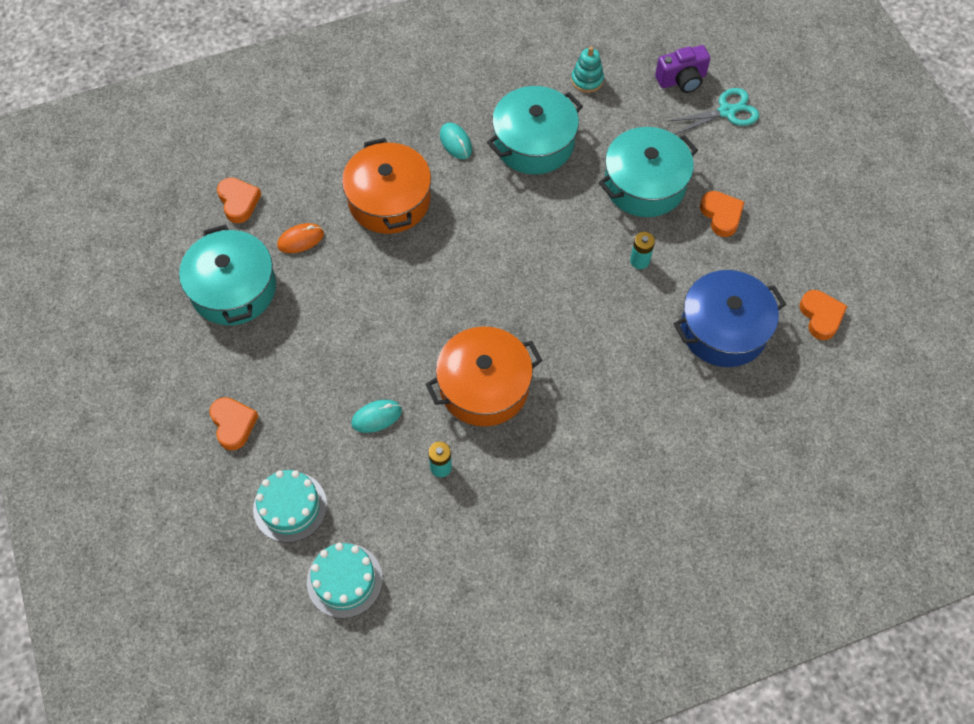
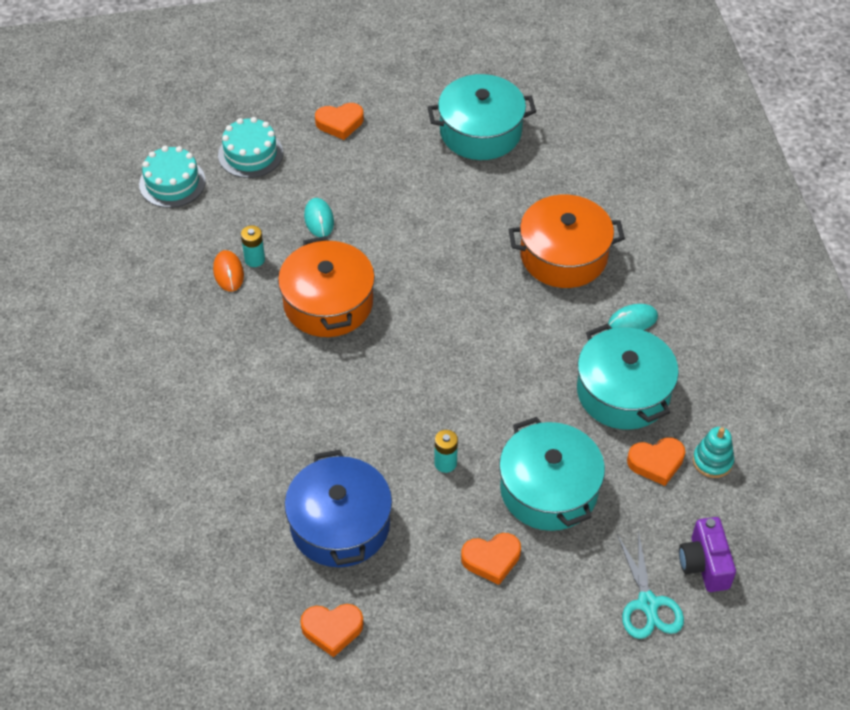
camera: 100 degrees right, 10 degrees down
(238, 202) = (580, 141): orange heart -> orange heart (656, 462)
(300, 239) = (527, 183): orange mouse -> orange mouse (228, 272)

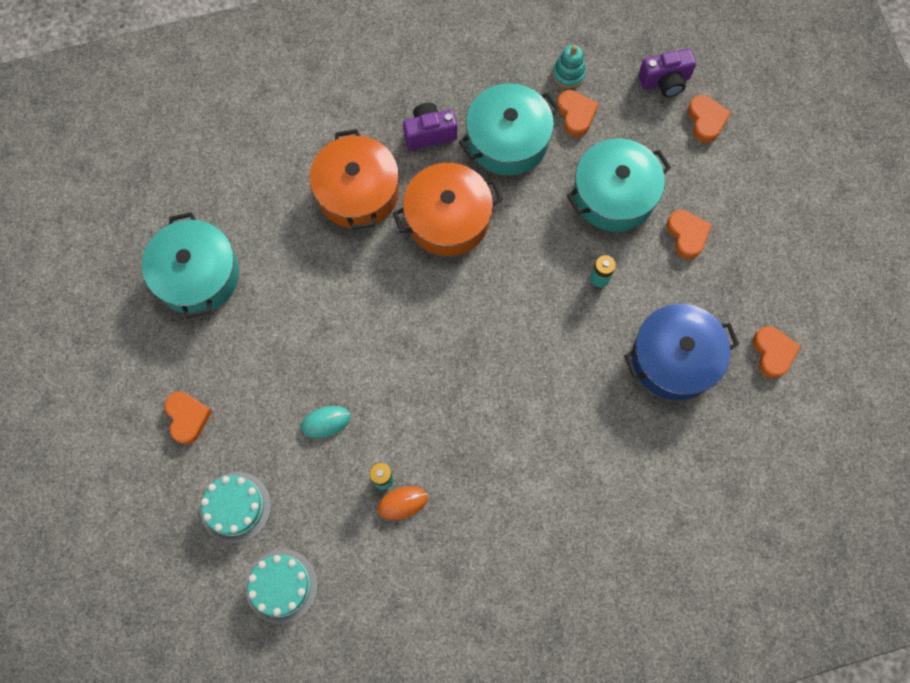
camera: 95 degrees left, 20 degrees up
(328, 303) = (432, 399): orange pot -> orange pot (448, 219)
(632, 321) = (429, 133): turquoise mouse -> purple camera
(648, 604) = (706, 121): turquoise scissors -> orange heart

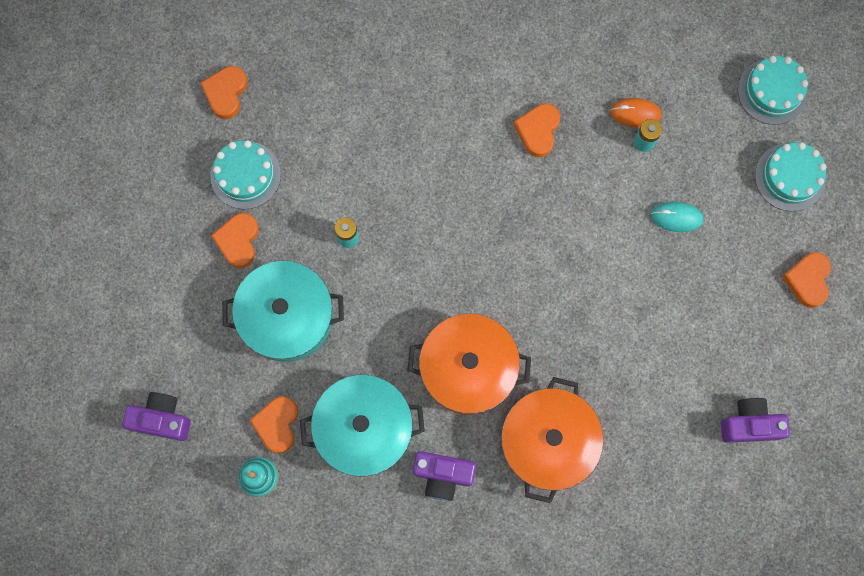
camera: 155 degrees left, 5 degrees up
(197, 275) = (749, 424): turquoise pot -> purple camera
(674, 358) = (320, 129): blue pot -> none
(706, 121) = (146, 354): orange heart -> orange heart (538, 131)
(713, 291) = (245, 175): none -> turquoise cake

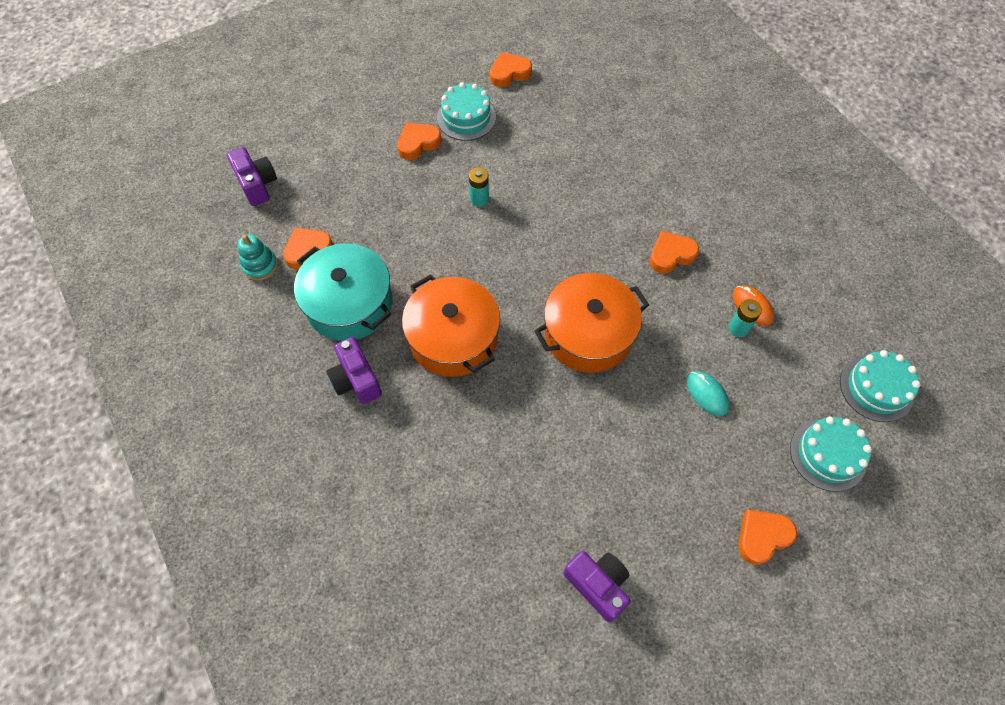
camera: 50 degrees right, 15 degrees down
(287, 316) = (391, 203): turquoise pot -> none
(548, 442) = (445, 435): orange pot -> orange pot (588, 334)

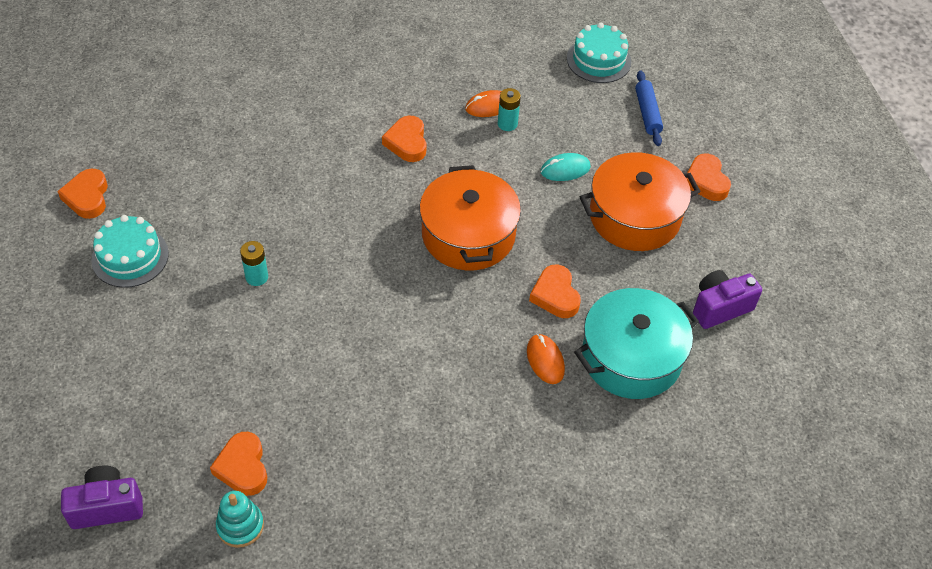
camera: 75 degrees left, 10 degrees down
(349, 304) = (340, 439): turquoise pot -> turquoise pot (631, 357)
(356, 380) = (443, 454): purple camera -> none
(418, 143) = (141, 314): orange heart -> orange heart (555, 295)
(453, 338) = (426, 349): orange pot -> orange pot (634, 216)
(475, 434) = (545, 360): none -> orange mouse
(828, 454) = (647, 113): turquoise cake -> blue rolling pin

